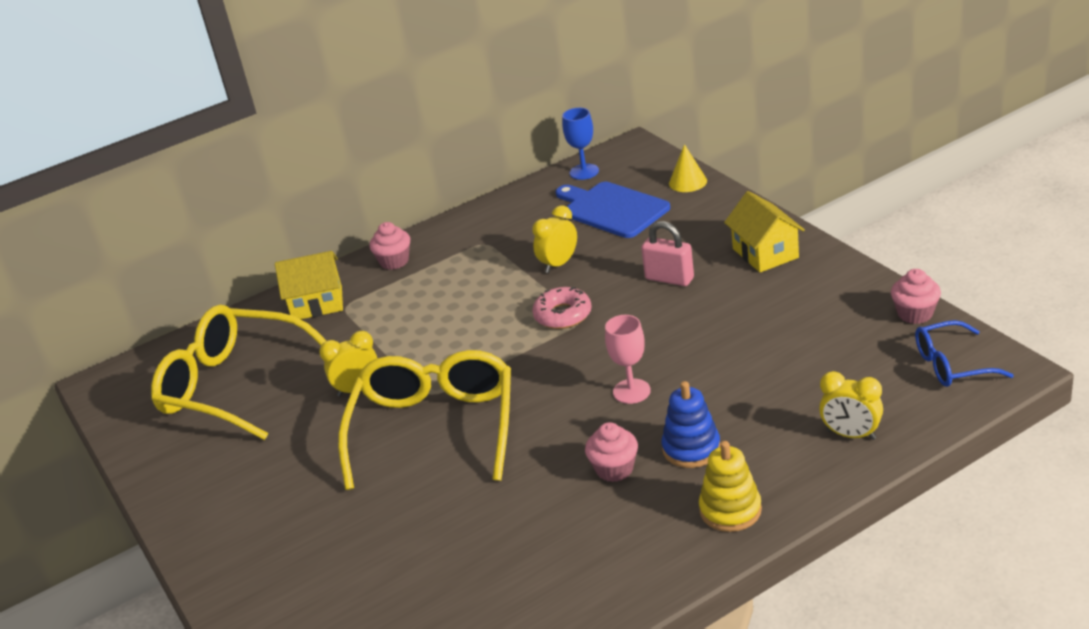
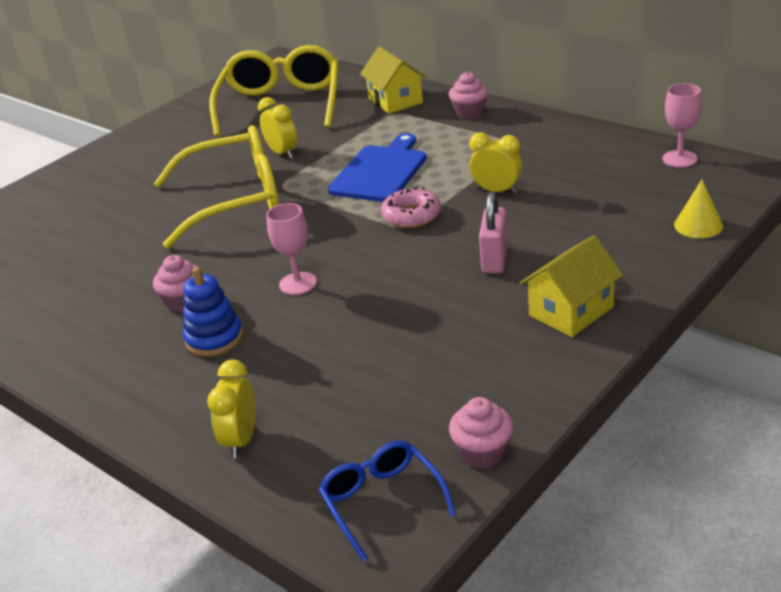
camera: 70 degrees right, 0 degrees up
(584, 172) = (679, 159): blue goblet -> pink goblet
(612, 209) = (613, 194): blue cutting board -> blue cutting board (380, 172)
(730, 510) = (125, 382): yellow stacking toy -> none

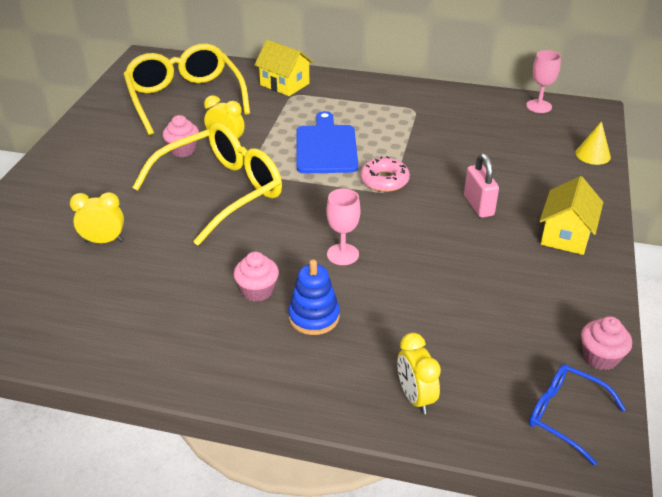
camera: 30 degrees left, 5 degrees up
(469, 113) = (355, 88): pink cupcake -> pink cupcake (183, 150)
(497, 191) = (432, 150): yellow clock -> yellow clock (103, 241)

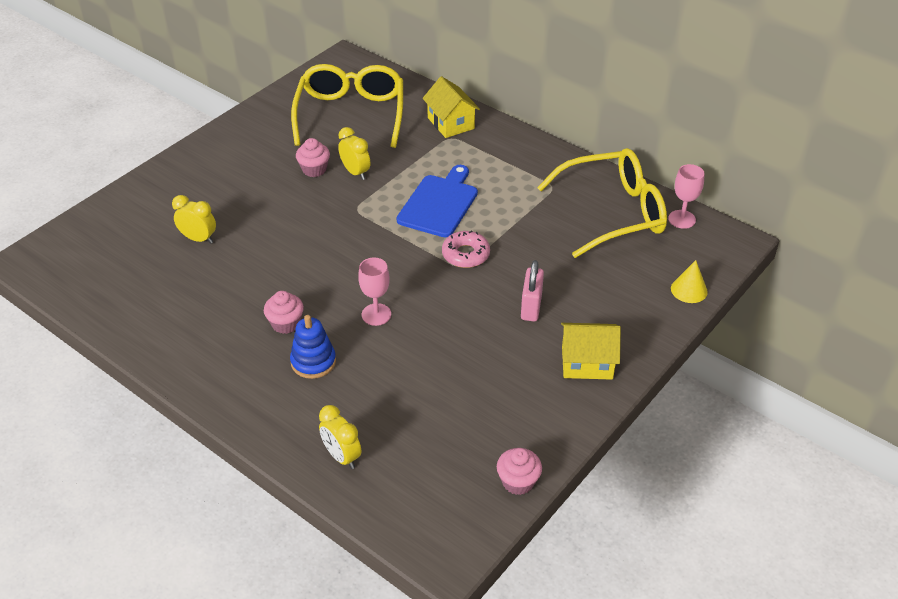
camera: 25 degrees right, 5 degrees up
(220, 191) = (318, 221): yellow glasses -> yellow glasses (612, 213)
(415, 397) = (342, 456): yellow clock -> yellow clock turned 45 degrees counterclockwise
(565, 415) = (447, 516): blue glasses -> none
(566, 235) = (587, 363): yellow house -> yellow house turned 45 degrees clockwise

